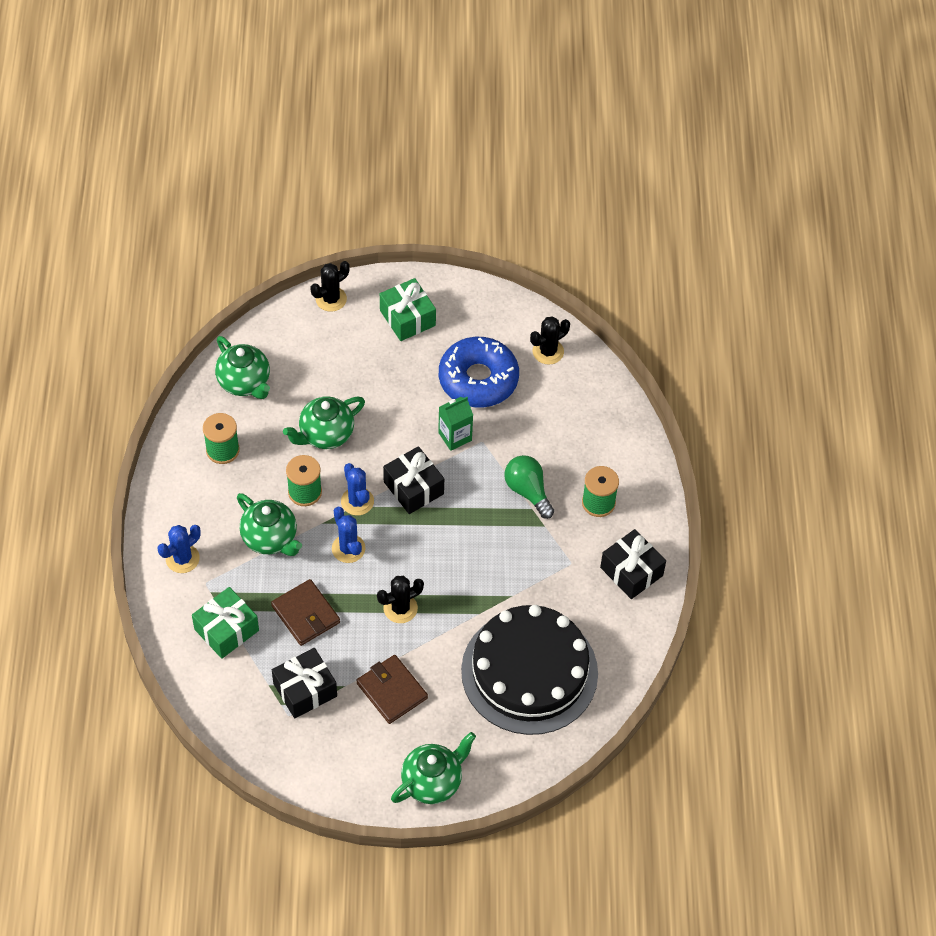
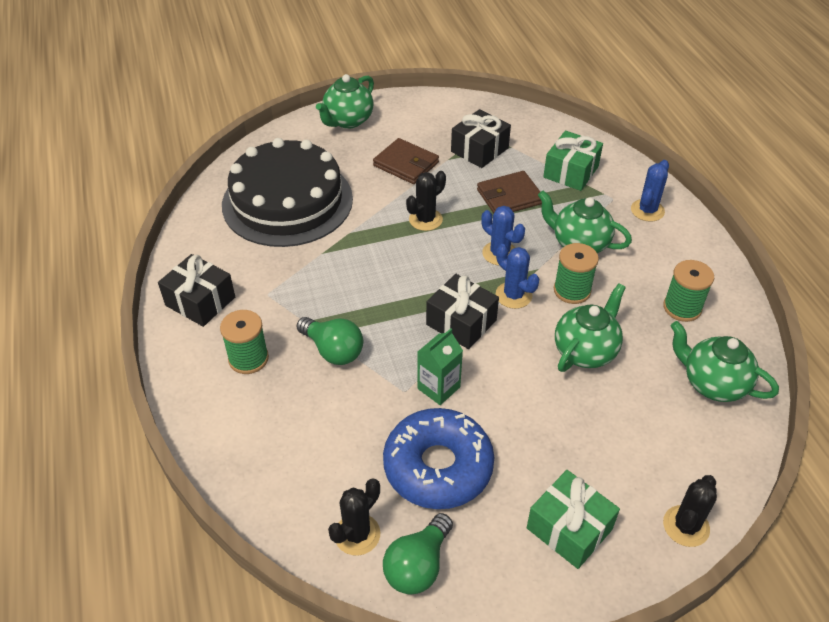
camera: 165 degrees right, 10 degrees down
(305, 614) = (509, 196): brown wallet -> brown wallet turned 60 degrees counterclockwise
(514, 323) = (418, 565): none -> green light bulb

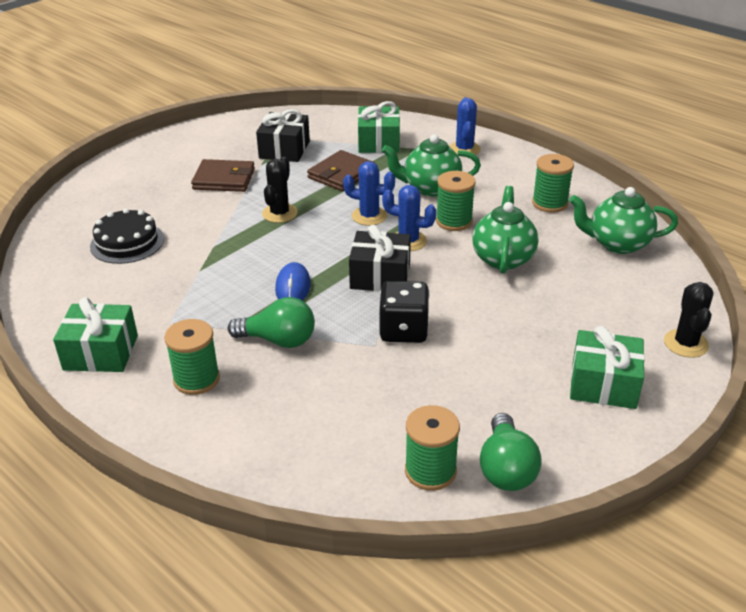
camera: 30 degrees left, 10 degrees down
(200, 301) = (101, 352): black gift -> green gift
(287, 201) = (127, 242): black cake -> black cake, size x0.50
(348, 121) = (136, 163): green teapot -> none
(357, 534) = (430, 471): black cactus -> green spool
(382, 302) = (293, 287): none -> blue mouse
(438, 388) = (403, 330): green carton -> black dice
(438, 467) = (456, 388): blue donut -> none

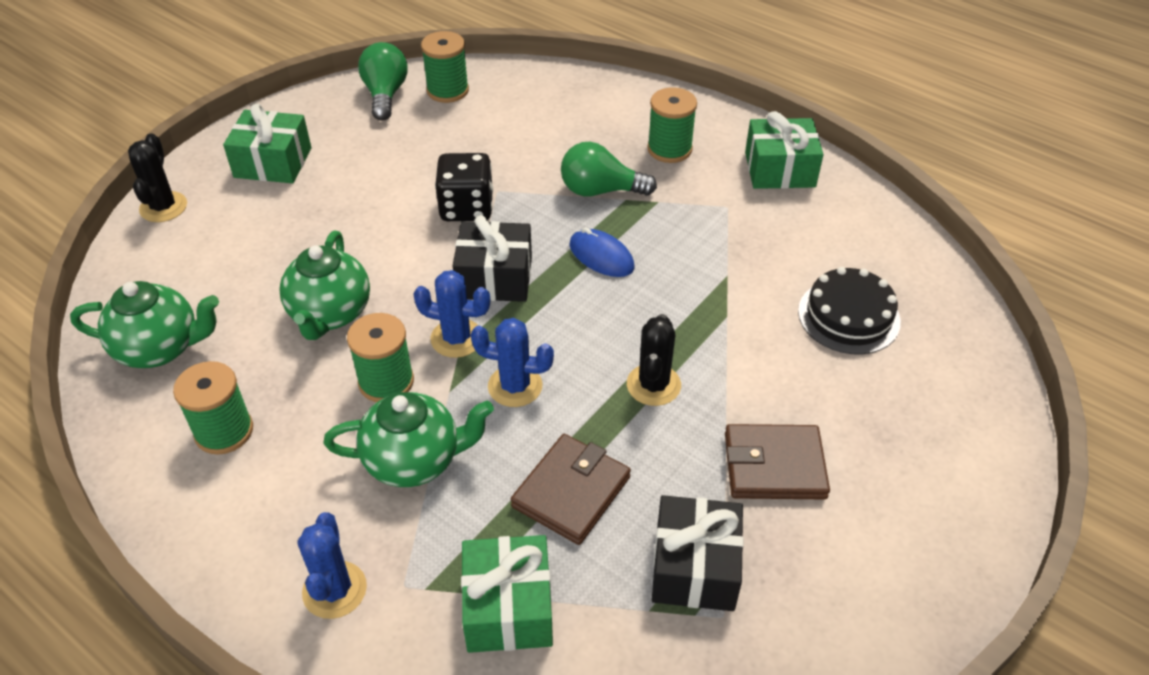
camera: 175 degrees right, 10 degrees up
(293, 287) = (601, 256): blue mouse -> blue mouse turned 45 degrees counterclockwise

